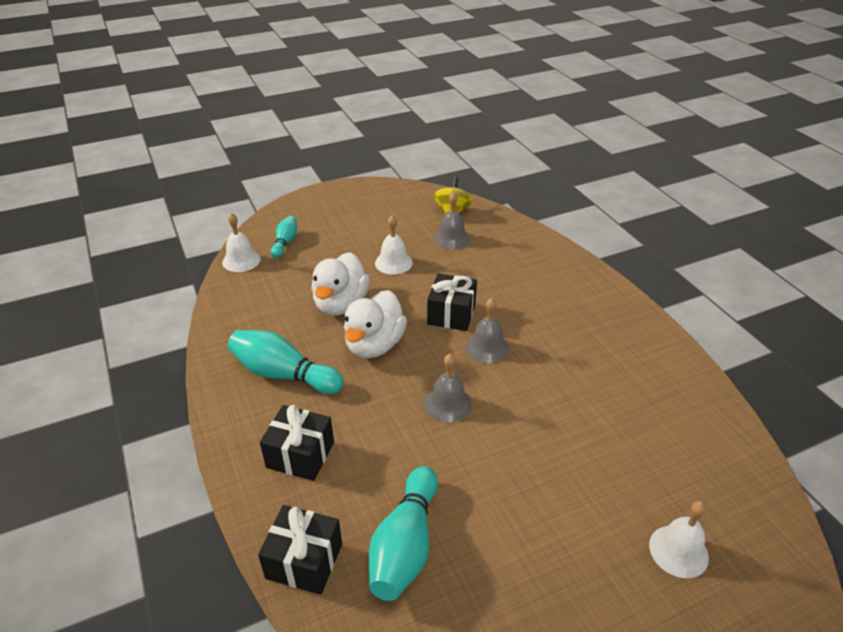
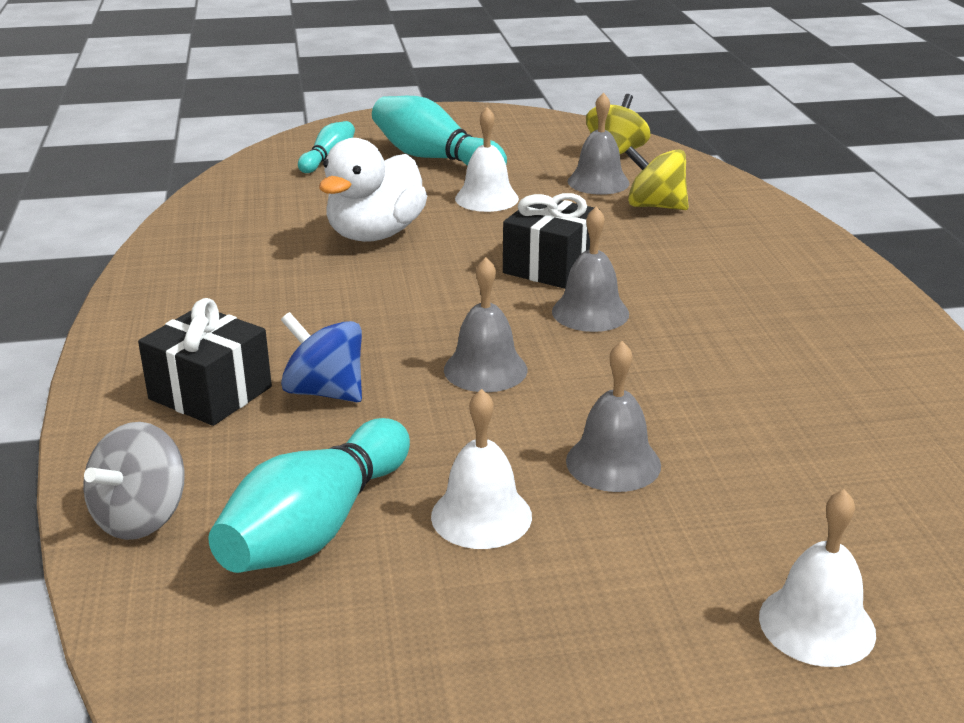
camera: 15 degrees right, 10 degrees down
(241, 260) = (251, 171): white bell -> white bell (481, 516)
(284, 374) = (240, 300): turquoise bowling pin -> turquoise bowling pin (434, 159)
(304, 561) = (141, 517): black gift -> grey spinning top
(366, 440) = (325, 392): none -> blue spinning top
(374, 345) = (402, 285): white duck -> none
(490, 254) = (655, 206): none -> yellow spinning top
(541, 461) = (613, 462): none -> grey bell

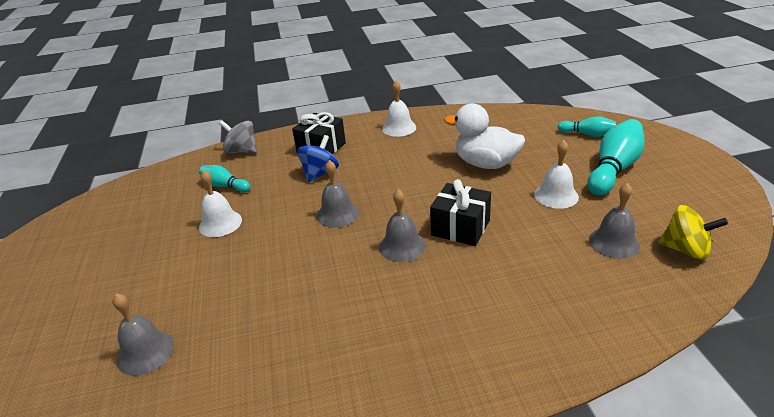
camera: 90 degrees right, 5 degrees up
(316, 527) = (225, 186): turquoise bowling pin -> turquoise bowling pin, size x0.56
(613, 462) = (249, 259): grey bell -> grey bell (145, 352)
(655, 206) = (580, 273): yellow spinning top -> none
(817, 624) = (112, 324): white bell -> white bell (399, 128)

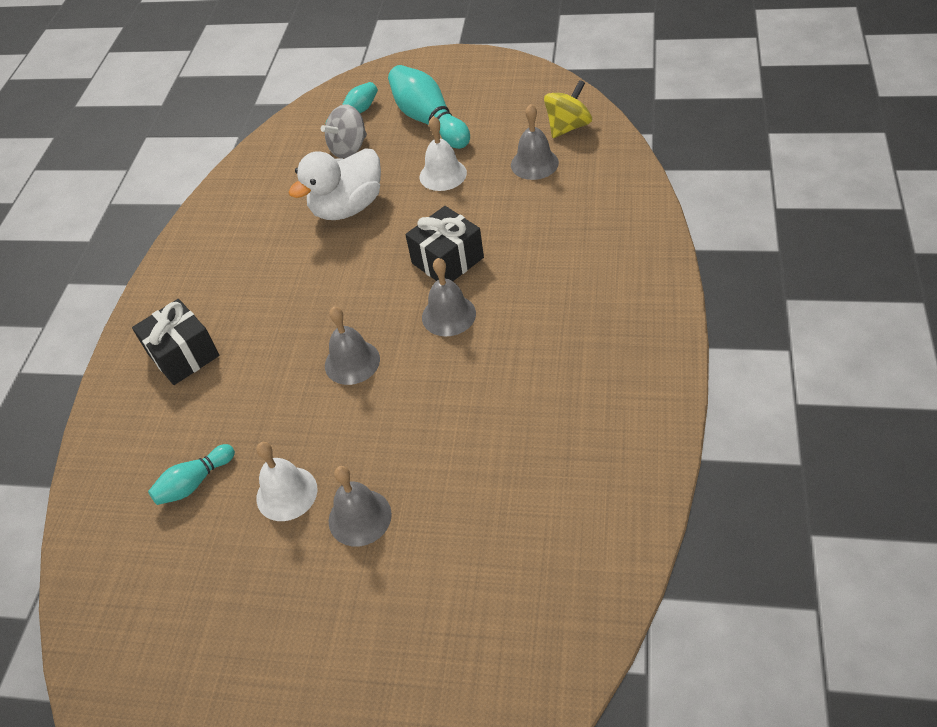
camera: 65 degrees left, 15 degrees up
(145, 352) = (497, 582): grey bell -> grey bell (360, 517)
(242, 151) = (109, 454): grey spinning top -> grey spinning top (349, 148)
(320, 173) = (248, 366): blue spinning top -> none
(399, 128) = (202, 263): white bell -> none

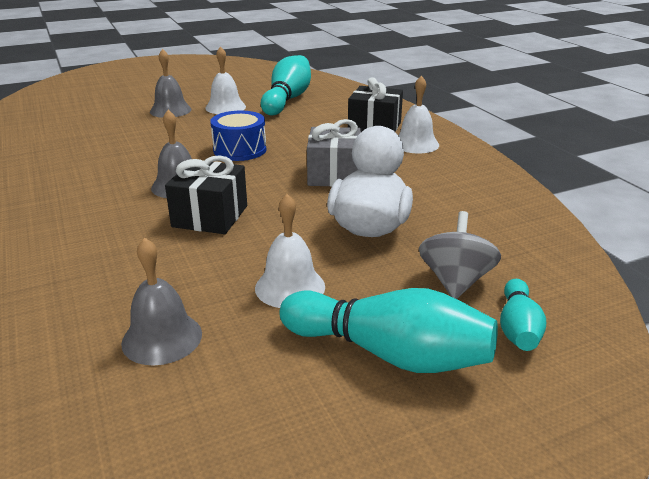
camera: 140 degrees right, 20 degrees down
(188, 304) = (415, 144): none -> white bell
(194, 482) = (287, 99): turquoise bowling pin -> turquoise bowling pin, size x1.79
(308, 280) = (334, 175): none -> grey gift
(352, 362) = (240, 150): grey bell -> blue drum
(568, 127) = (128, 419): yellow spinning top -> none

